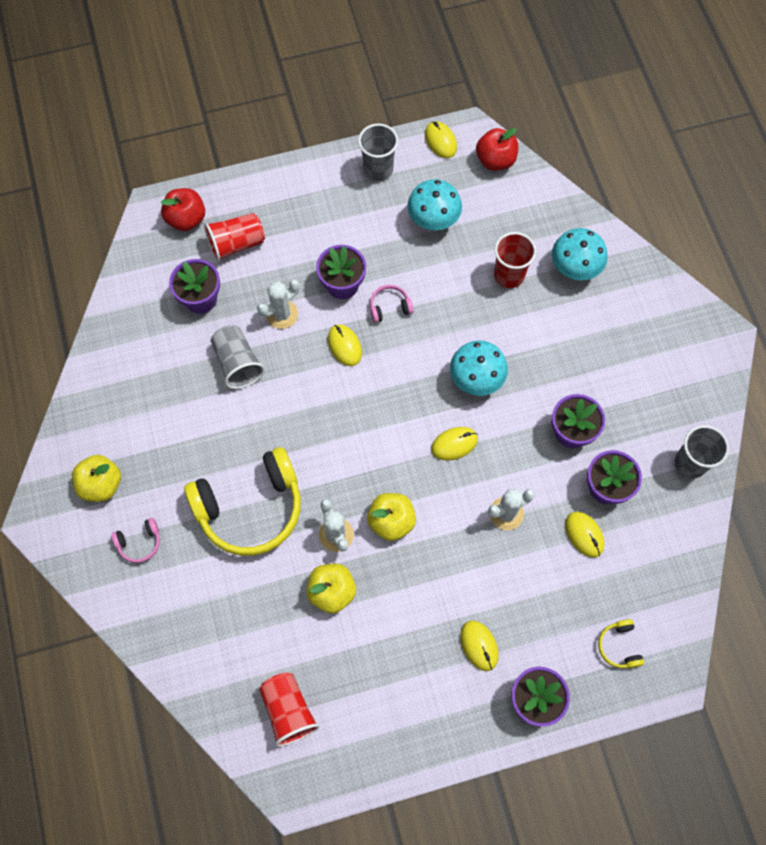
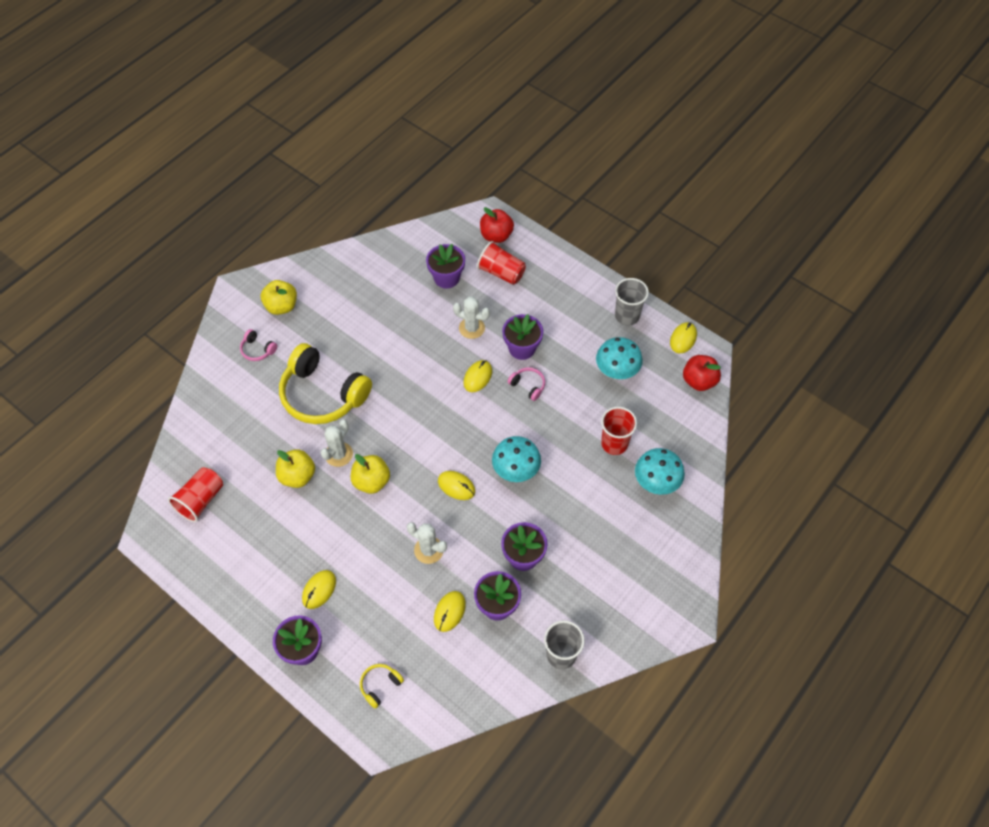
camera: 55 degrees right, 10 degrees down
(237, 363) = (417, 325): grey cup -> none

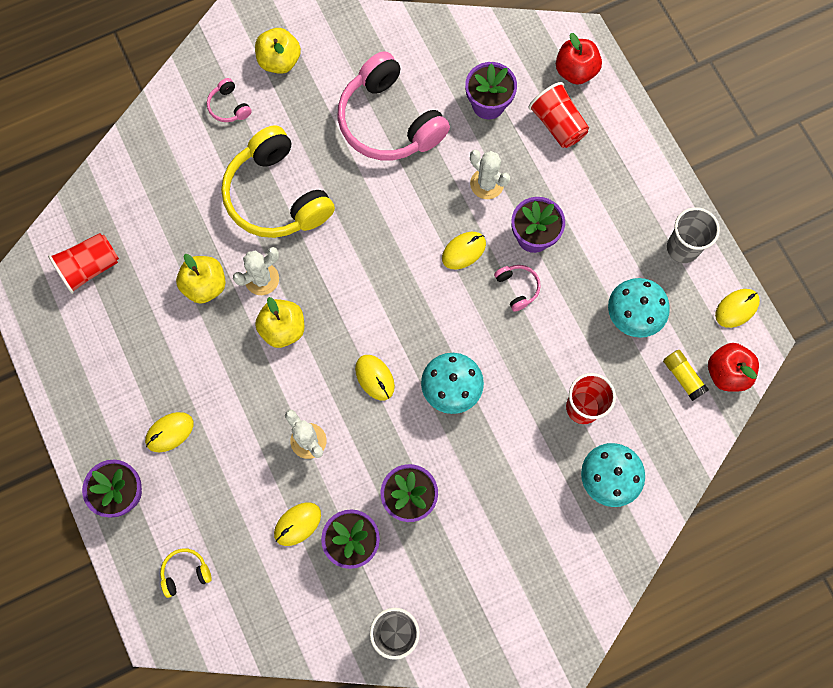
camera: 25 degrees right, 15 degrees up
(381, 315) = (389, 121): none -> pink headphones
(671, 396) = (683, 377): none -> yellow glue stick

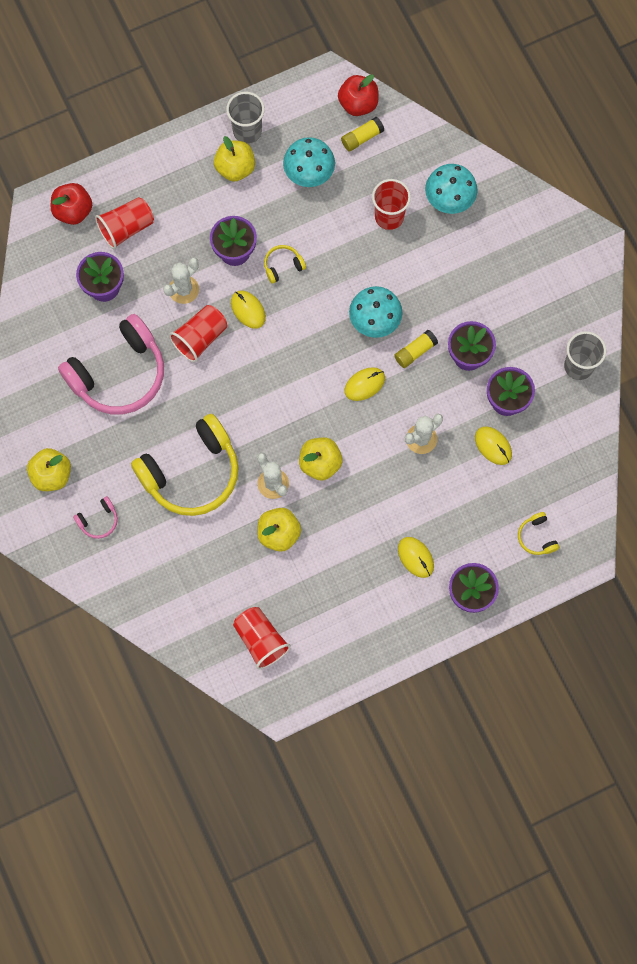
camera: 90 degrees left, 0 degrees up
(414, 435) = (415, 351): none -> yellow glue stick
(430, 202) = (200, 338): none -> red cup
(517, 288) = (283, 266): pink headphones -> yellow headphones
(635, 235) = (235, 168): none -> yellow apple
(736, 308) = (302, 92): yellow mouse -> none

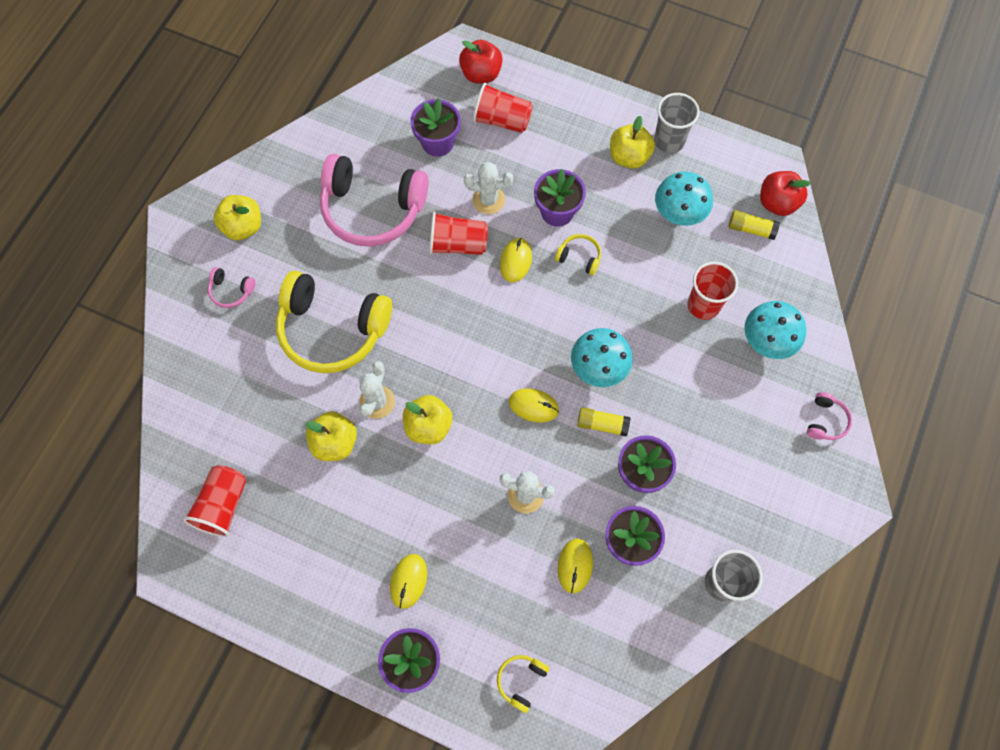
camera: 50 degrees right, 5 degrees down
(532, 212) = (825, 421): none -> pink headphones

